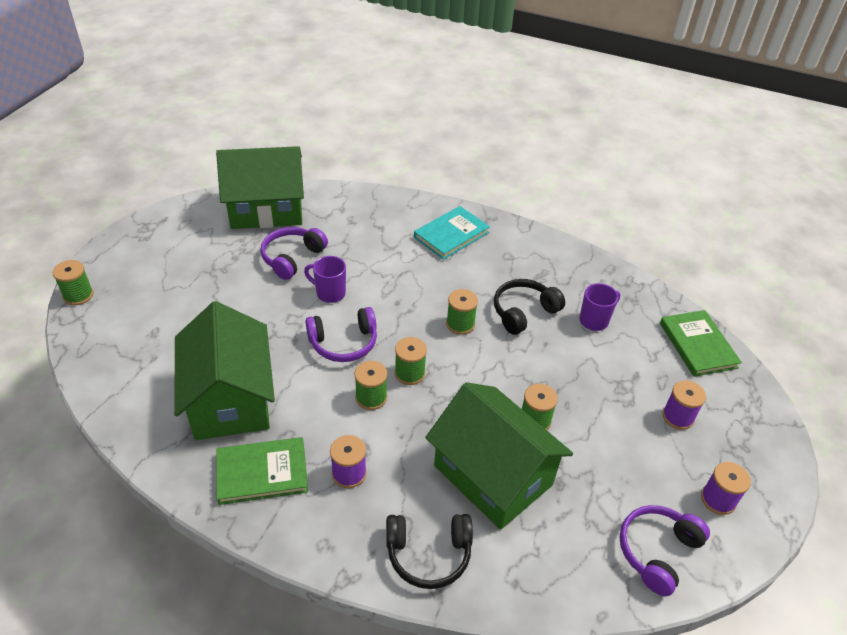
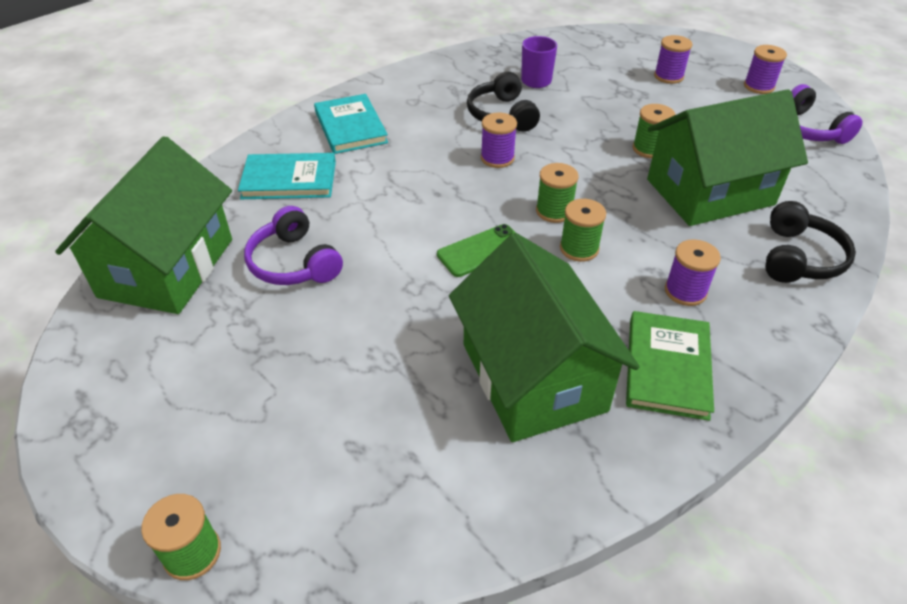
camera: 65 degrees left, 0 degrees up
(230, 399) = (533, 377): green house -> green house turned 60 degrees clockwise
(329, 293) = (386, 243): purple mug -> none
(344, 343) = (481, 250): purple headphones -> green phone
(373, 227) = (289, 180): none -> turquoise book
(460, 324) = (497, 158): green spool -> purple spool
(697, 345) = (591, 42): green book -> none

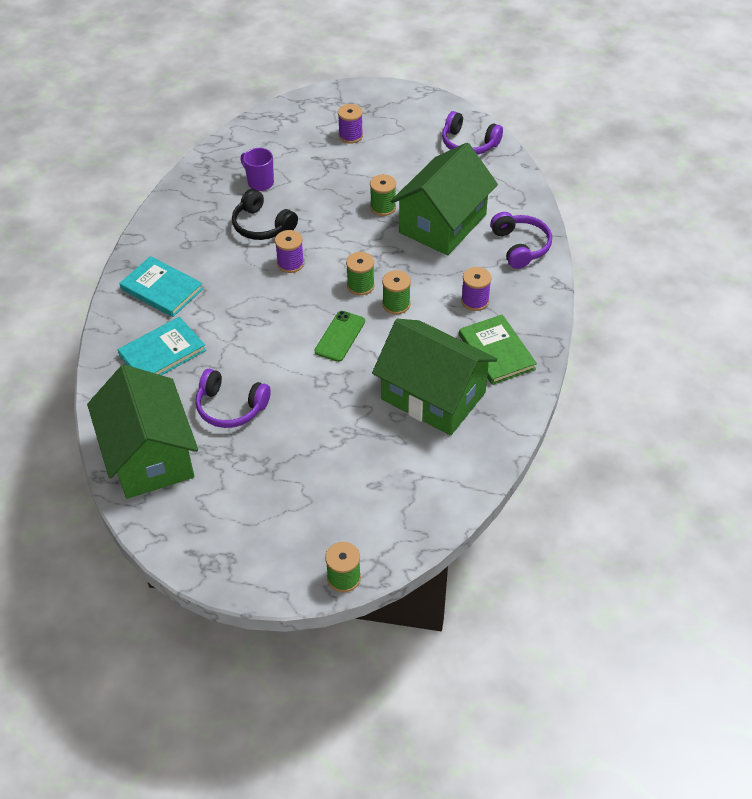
camera: 35 degrees left, 5 degrees up
(758, 86) = (416, 118): purple spool -> none
(799, 258) = (520, 246): black headphones -> purple headphones

